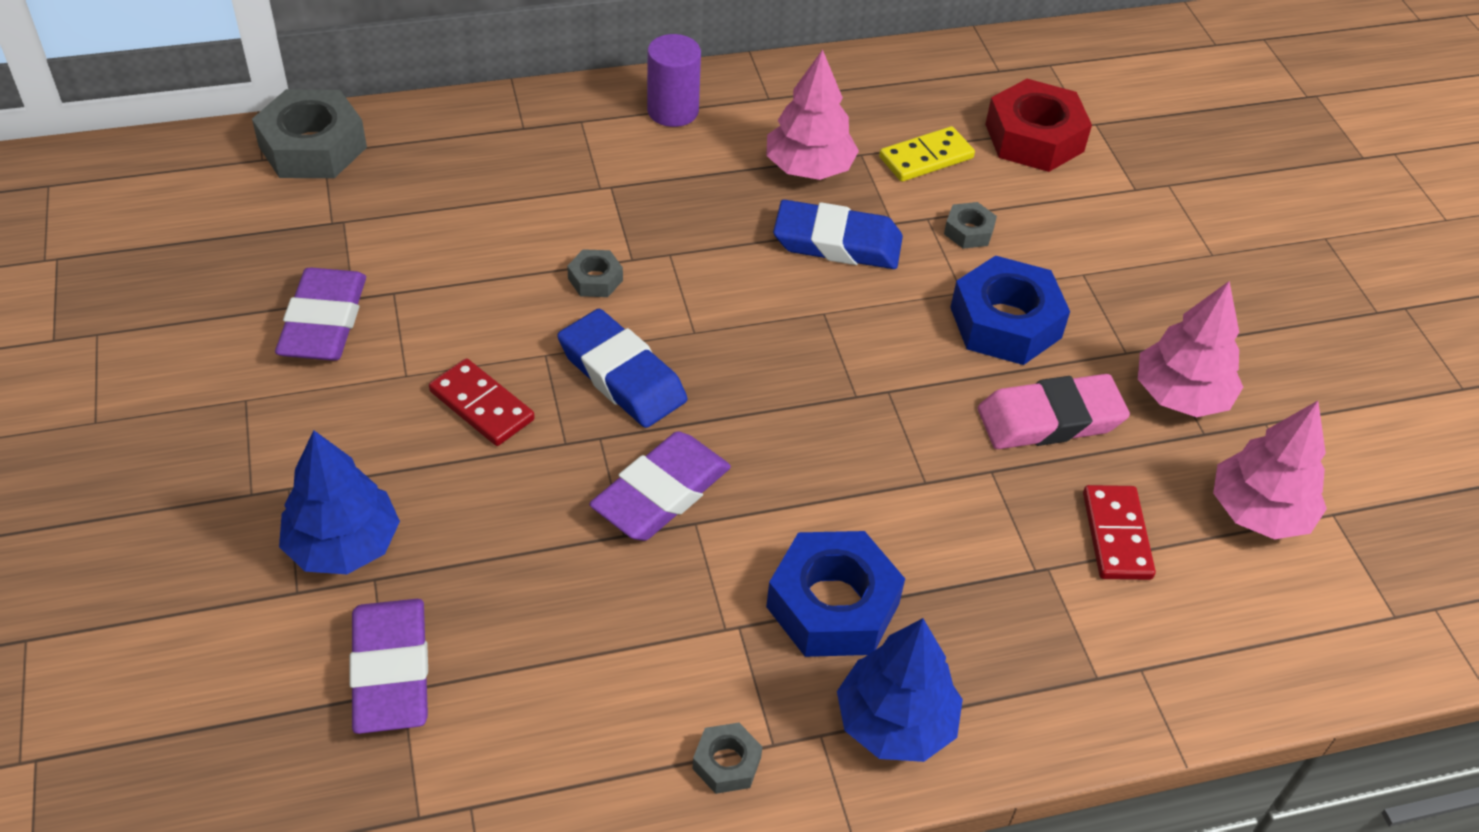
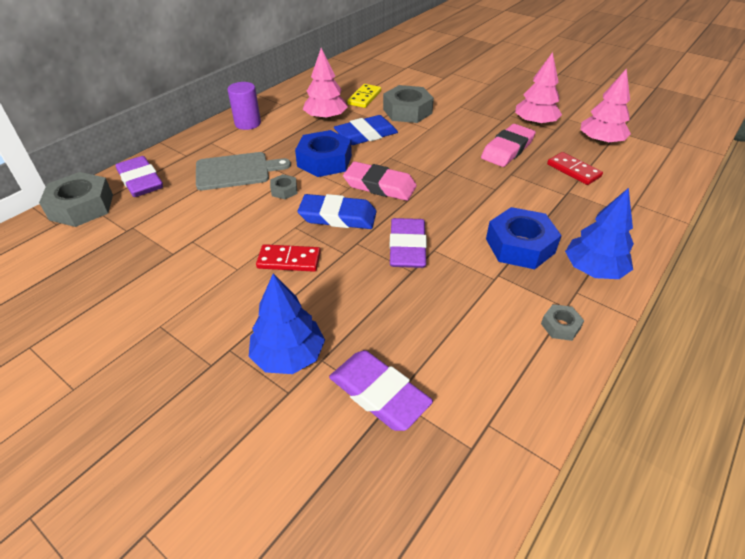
camera: 35 degrees left, 5 degrees down
(324, 322) = (168, 270): purple eraser -> purple eraser (140, 181)
(564, 201) = (236, 171): none -> grey cutting board
(745, 358) = (380, 186): none -> pink eraser
(968, 231) = (407, 111): grey nut -> grey nut, size x2.07
(1005, 322) = (455, 130): blue nut -> blue nut (324, 161)
(1034, 138) = (393, 78): red nut -> none

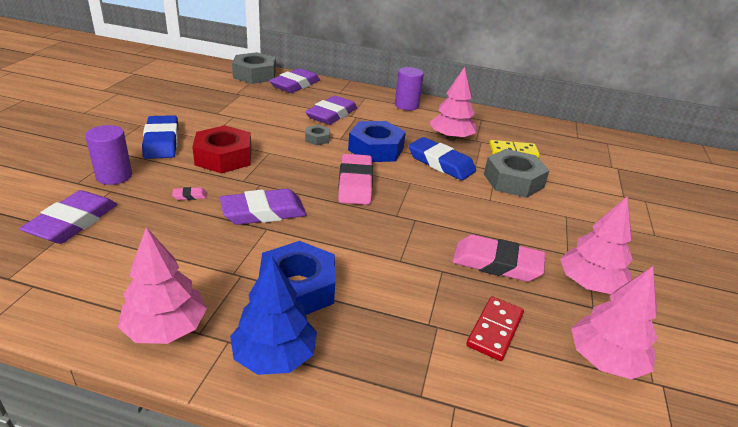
camera: 65 degrees right, 10 degrees down
(236, 171) = (331, 114): grey cutting board -> purple eraser
(288, 355) = (114, 176): blue tree -> purple cylinder
(289, 260) = (223, 157): red domino -> red nut
(338, 216) = (293, 169): blue eraser -> blue eraser (161, 141)
(359, 294) = (190, 196): none -> pink eraser
(560, 326) = (166, 329): grey nut -> pink tree

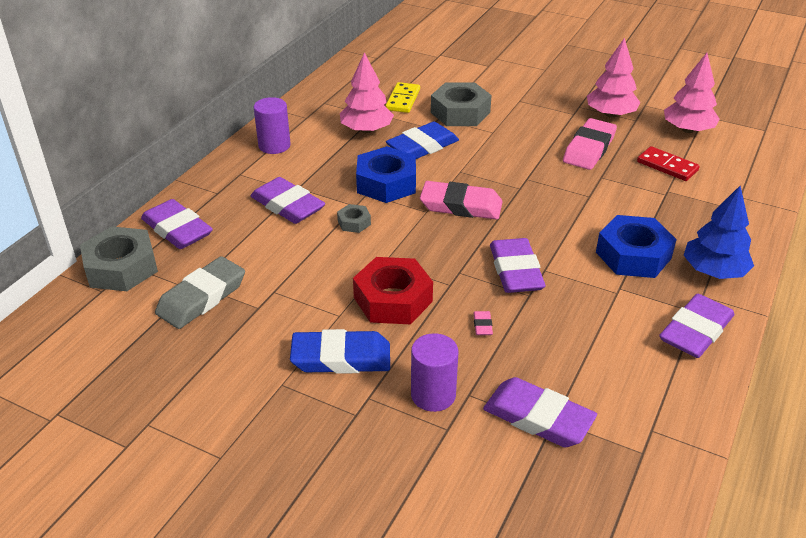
camera: 75 degrees left, 5 degrees up
(166, 329) = (695, 331): pink tree -> purple eraser
(226, 97) = (202, 297): none -> grey eraser

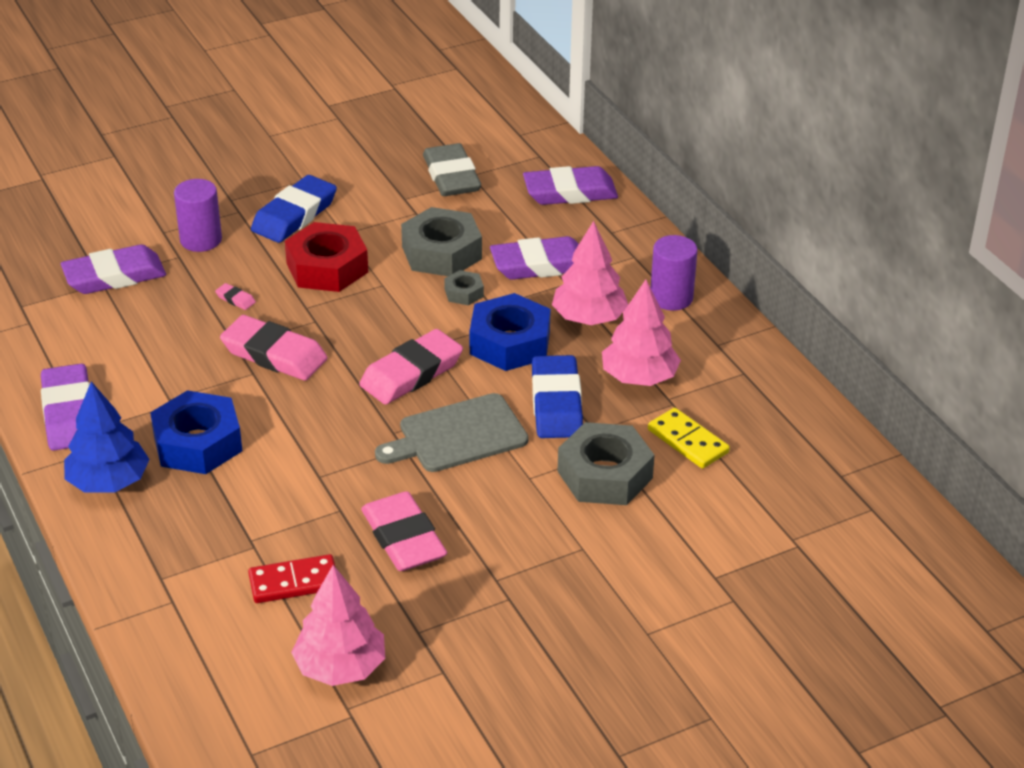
camera: 125 degrees right, 0 degrees up
(121, 267) = (542, 150): grey nut -> grey nut (442, 252)
(492, 166) = (457, 435): none -> grey cutting board
(515, 271) = (274, 354): purple eraser -> pink eraser
(610, 114) = (457, 615): pink tree -> pink tree (589, 318)

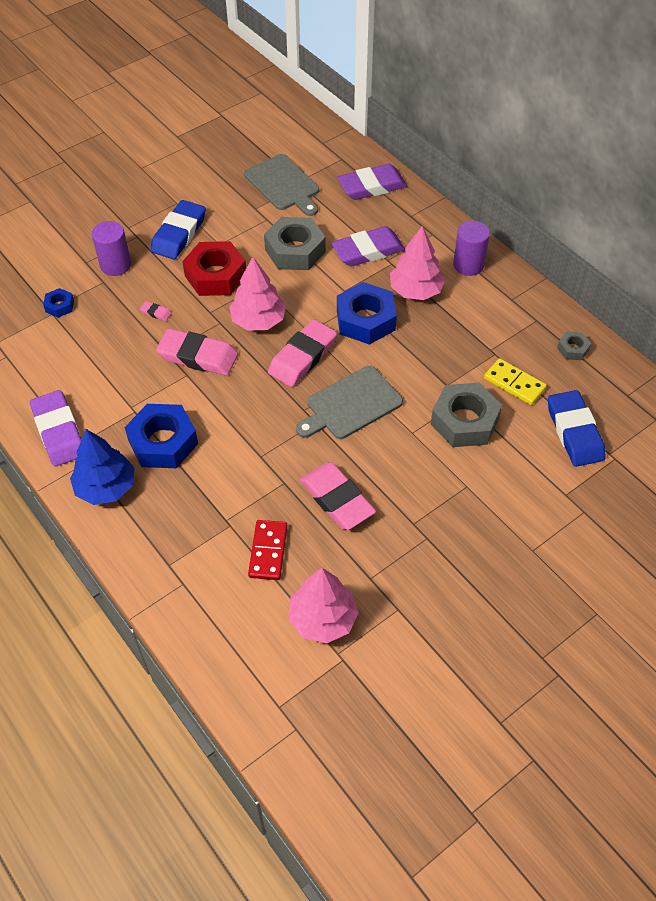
camera: 10 degrees left, 15 degrees up
(114, 276) = (59, 306): purple eraser -> blue nut
(294, 582) = (268, 551): red domino -> red domino turned 60 degrees counterclockwise
(451, 176) = (283, 185): grey eraser -> grey cutting board
(464, 293) = (321, 282): grey nut -> grey nut (573, 349)
(556, 403) = (413, 366): blue eraser -> blue eraser (574, 432)
(639, 377) = (465, 335): pink tree -> pink tree (258, 320)

